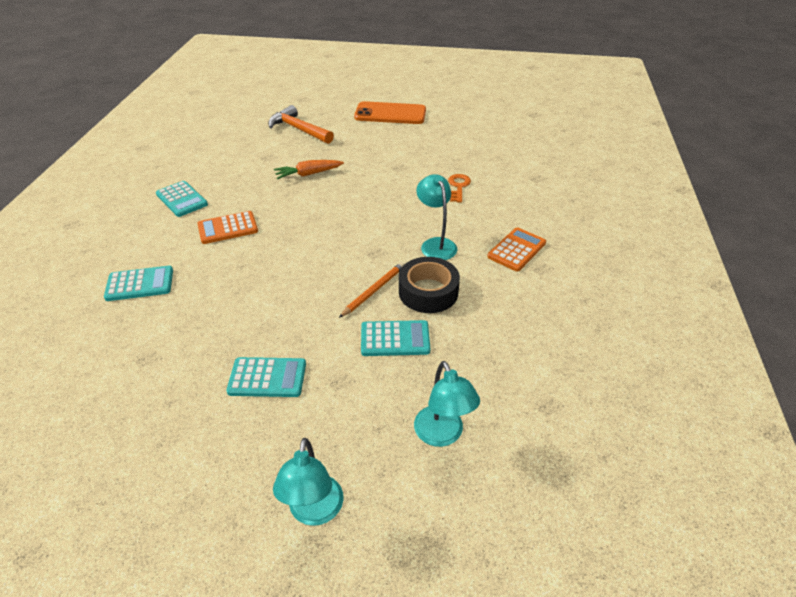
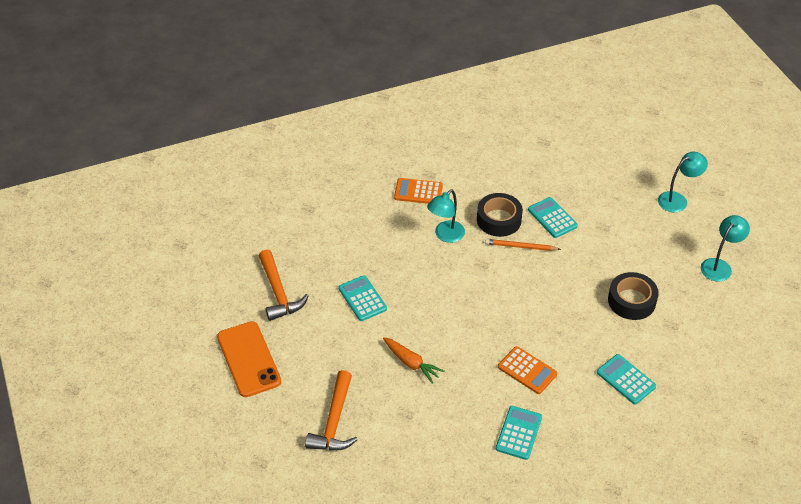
camera: 120 degrees left, 5 degrees up
(213, 342) = (631, 301): none -> black tape
(267, 378) = (630, 259): turquoise calculator -> turquoise calculator (362, 298)
(442, 435) = (597, 173): turquoise lamp -> turquoise lamp (719, 266)
(444, 139) = (278, 293): none -> orange hammer
(458, 186) = (357, 251): orange key -> none

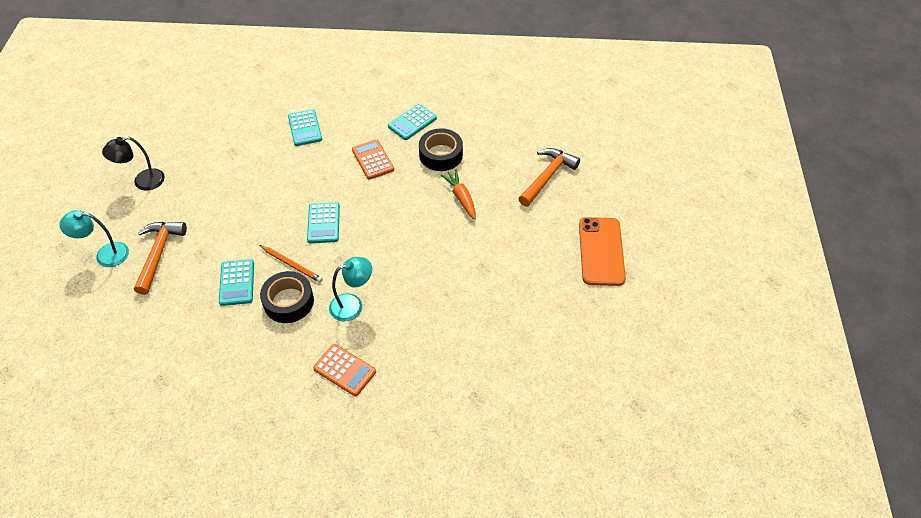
camera: 155 degrees left, 5 degrees up
(278, 293) = (549, 306): orange hammer -> orange hammer (159, 254)
(362, 298) = (472, 269): turquoise calculator -> turquoise calculator (323, 223)
(631, 301) = (243, 181): black tape -> black tape (441, 155)
(719, 266) = (142, 182): turquoise lamp -> black lamp

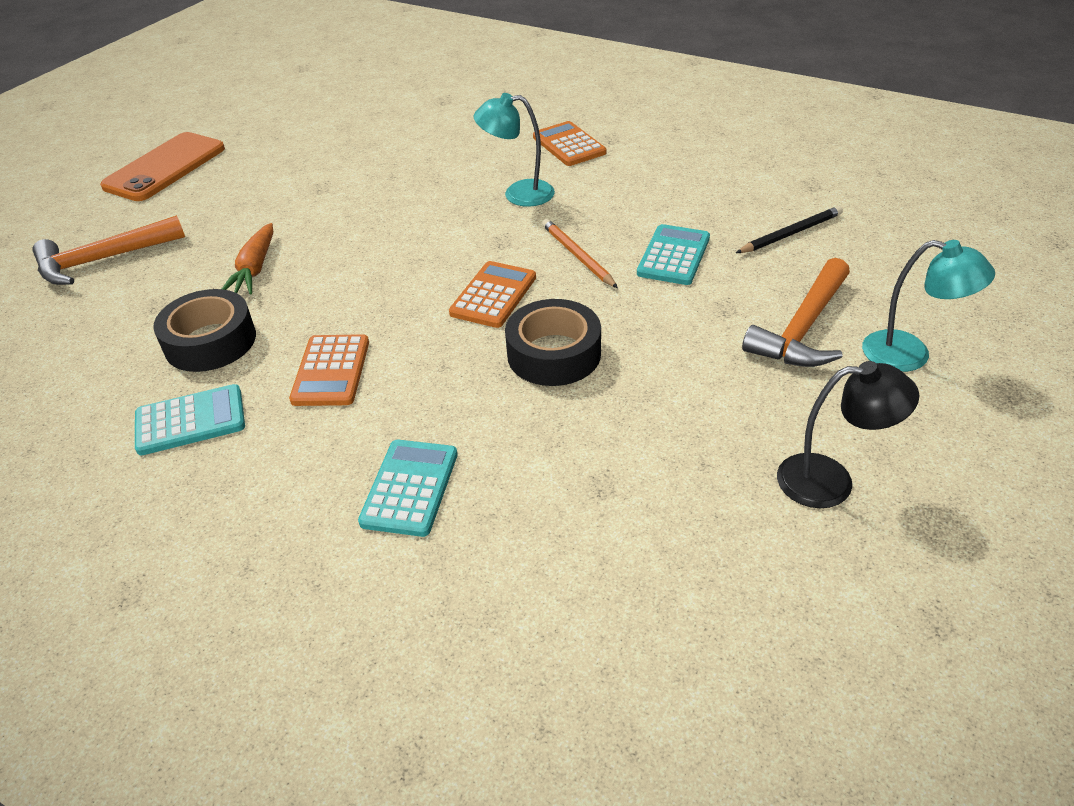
camera: 150 degrees left, 10 degrees down
(171, 325) = (790, 233): none -> black pencil
(288, 301) = (604, 217): black tape -> black tape (554, 354)
(323, 223) = (493, 295): turquoise calculator -> orange calculator

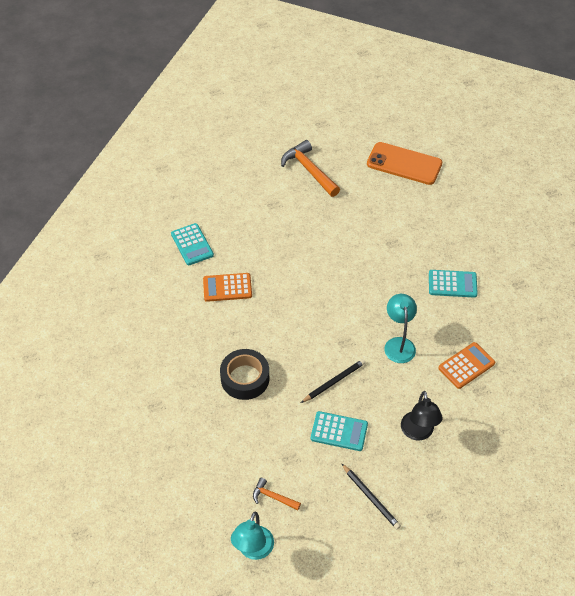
camera: 80 degrees right, 10 degrees up
(210, 341) = (246, 235): black tape -> none
(254, 269) = (307, 235): orange carrot -> none
(410, 488) = (153, 334): turquoise calculator -> turquoise calculator (452, 284)
(493, 295) = (292, 345): orange calculator -> none
(577, 256) = (334, 381): orange pencil -> black pencil
(802, 329) = (273, 497): orange hammer -> orange hammer, size x0.53
(831, 481) = (158, 500): black lamp -> black lamp (418, 433)

